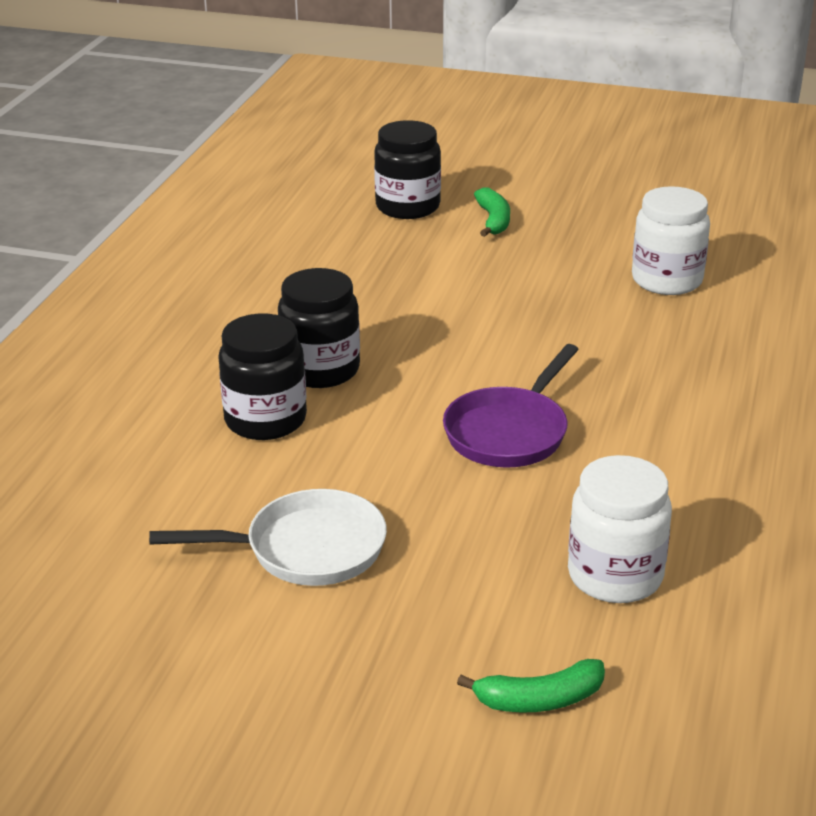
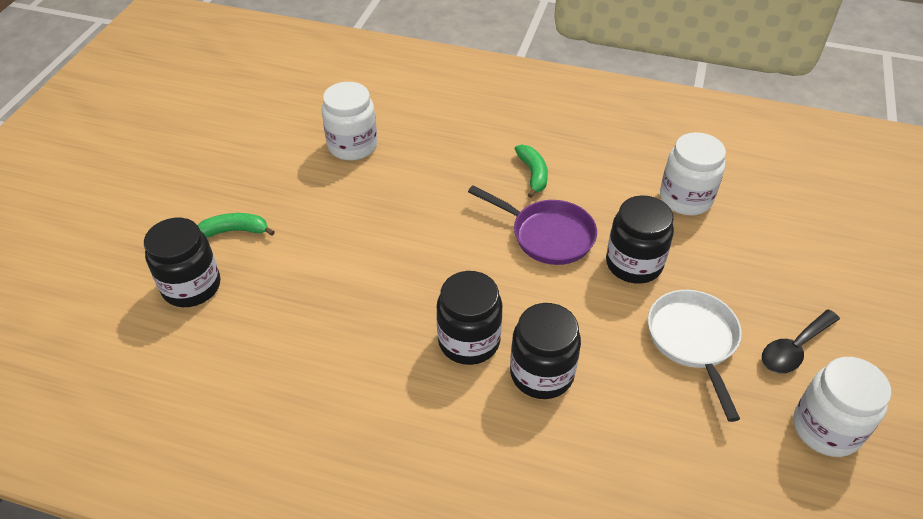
camera: 90 degrees left, 15 degrees up
(136, 658) = (826, 428): none -> white jar
(281, 651) = (794, 349): none -> black spoon
(456, 507) = (634, 264): none -> black jar
(539, 700) = (794, 235): green banana -> green banana (533, 174)

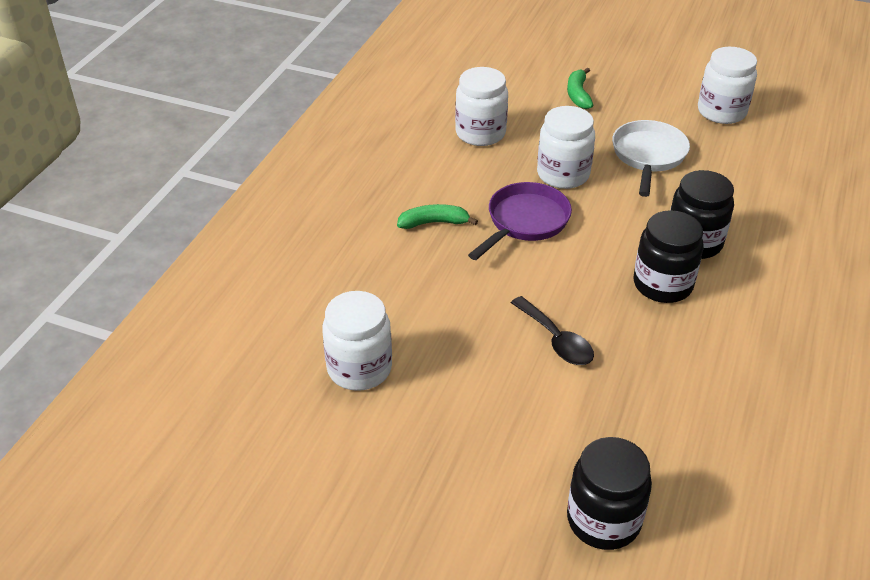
camera: 85 degrees left, 5 degrees down
(235, 231) = (507, 482): green banana -> green banana (578, 94)
(634, 264) = (563, 174): black jar -> white jar
(693, 341) = (648, 156): white pan -> white pan turned 105 degrees clockwise
(794, 349) = (651, 110): black spoon -> black spoon (556, 340)

